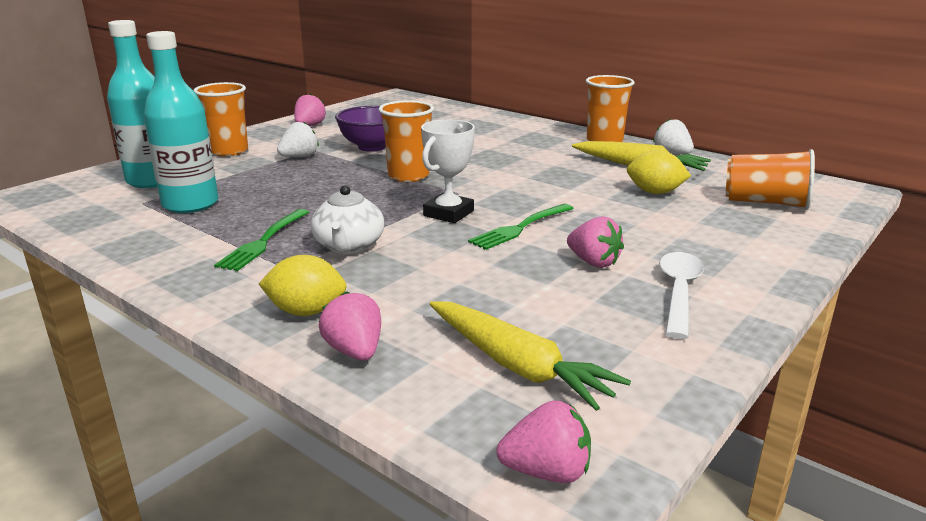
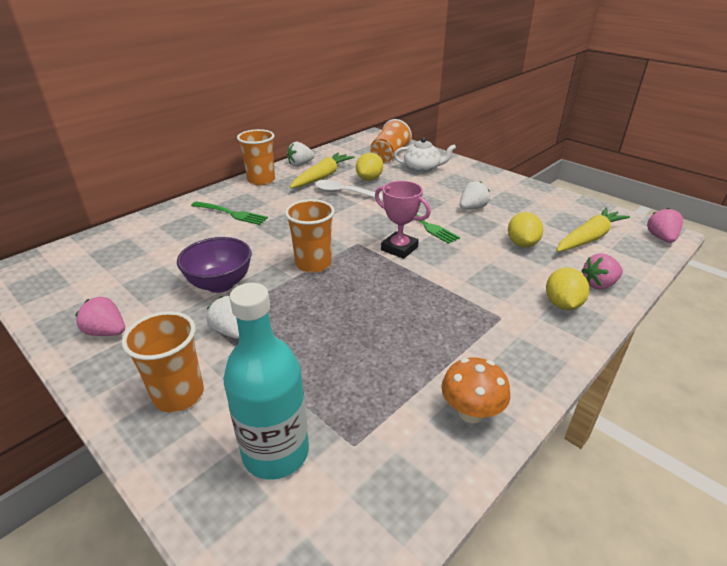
camera: 85 degrees left, 10 degrees up
(145, 245) = (471, 412): none -> orange mushroom
(190, 204) = (365, 398): turquoise bottle -> none
(263, 241) = (456, 334): green fork -> green fork (231, 213)
(349, 246) = (460, 291): white teapot -> white teapot (422, 169)
(448, 213) = (399, 248): white trophy -> pink trophy
(479, 296) = (522, 244): none -> yellow lemon
(593, 262) = (472, 208): pink strawberry -> white strawberry
(678, 292) = (502, 192): white spoon -> white spoon (346, 193)

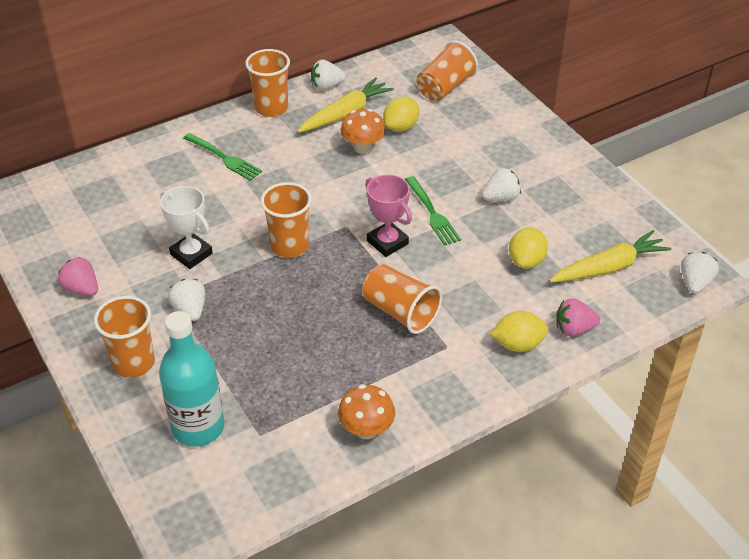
camera: 15 degrees right, 10 degrees up
(220, 284) = (191, 254): purple bowl -> white trophy
(346, 193) = (363, 147): white spoon -> orange mushroom
(422, 169) = (475, 119): white teapot -> none
(441, 297) = (400, 312): none -> orange cup
(562, 304) = (518, 344): yellow lemon -> yellow lemon turned 60 degrees clockwise
(661, 238) = (695, 283): pink strawberry -> white strawberry

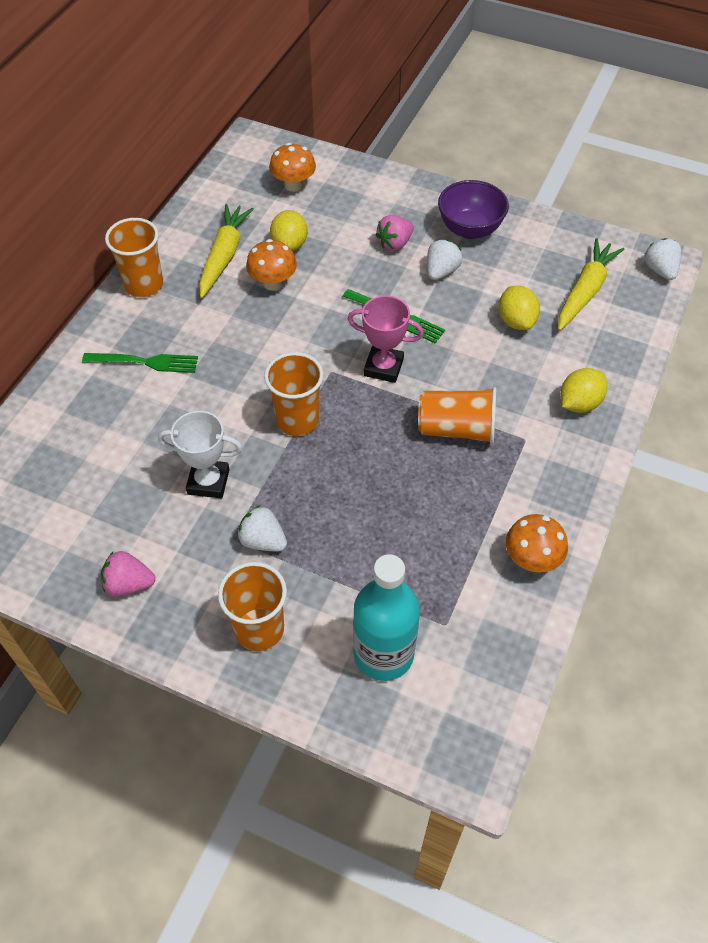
camera: 35 degrees left, 10 degrees up
(326, 86) = (179, 236): white strawberry -> none
(445, 87) = (293, 185): orange cup -> orange mushroom
(555, 178) = (470, 229): none -> purple bowl
(574, 329) = (609, 363): pink strawberry -> pink strawberry (395, 244)

